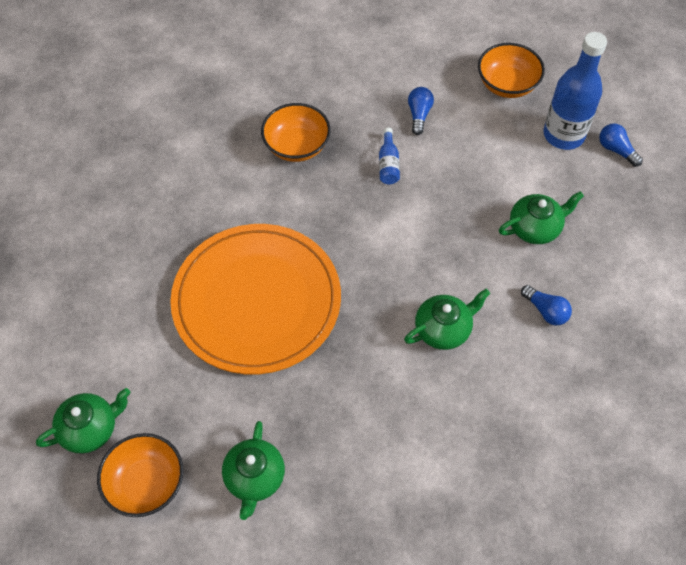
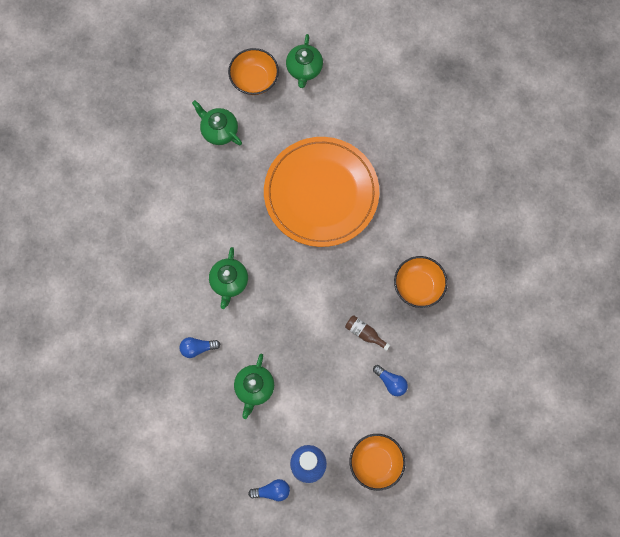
camera: 125 degrees right, 15 degrees up
(388, 164) = (364, 333): blue bottle -> brown bottle

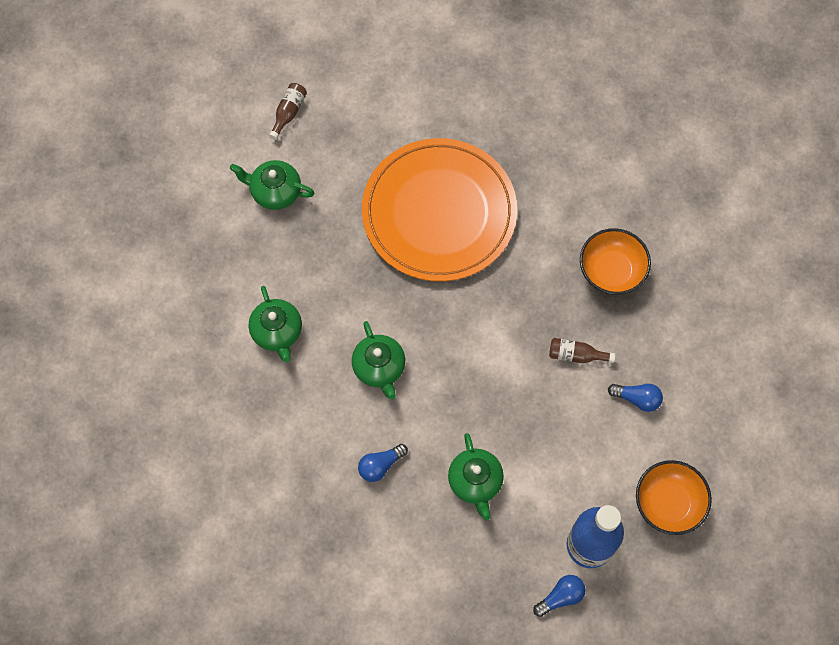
camera: 25 degrees left, 5 degrees down
(254, 79) = (288, 113): orange bowl -> brown bottle
(304, 69) = (344, 75): green teapot -> green teapot (277, 332)

